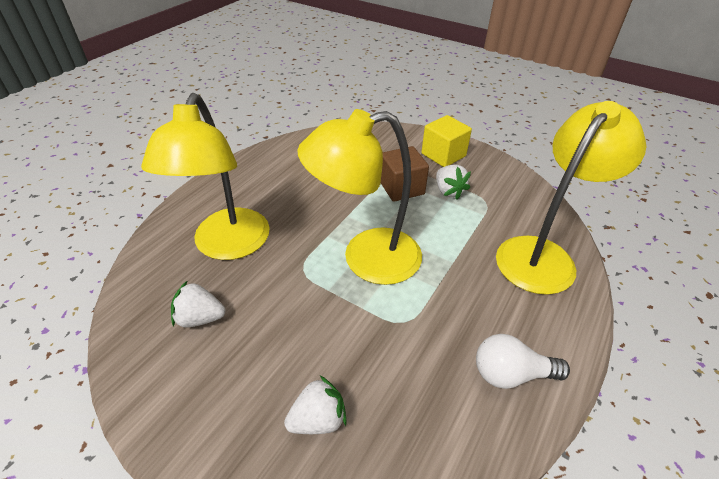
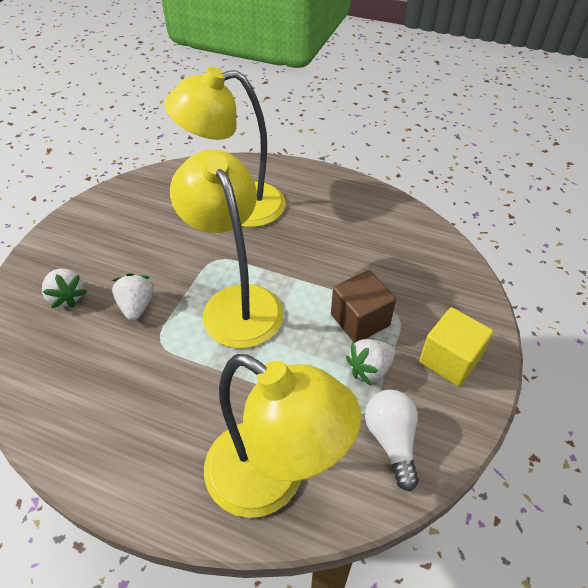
camera: 80 degrees right, 5 degrees up
(200, 318) = (157, 212): white strawberry -> white strawberry (137, 306)
(511, 374) = (100, 433): white light bulb -> white light bulb (391, 440)

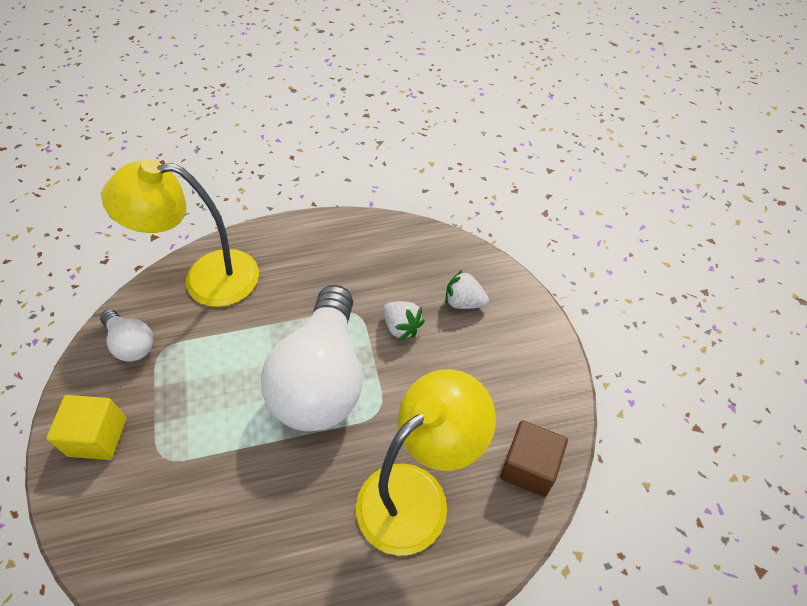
camera: 145 degrees right, 5 degrees up
(236, 302) = (322, 379): yellow lamp -> white light bulb
(360, 320) = (197, 429): brown cube -> brown cube (529, 467)
(370, 369) = (169, 387): white strawberry -> none

